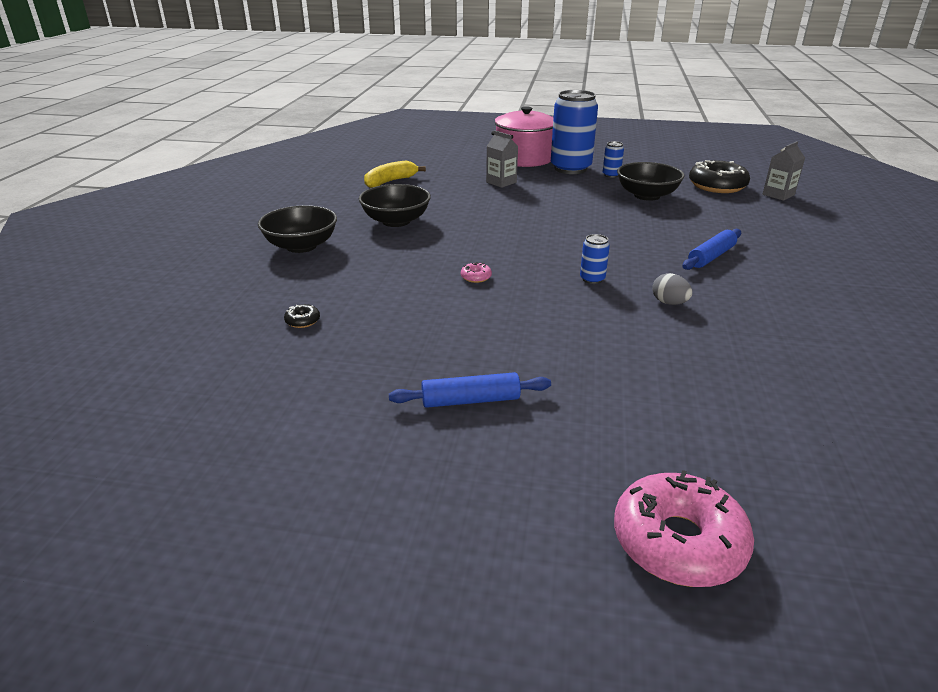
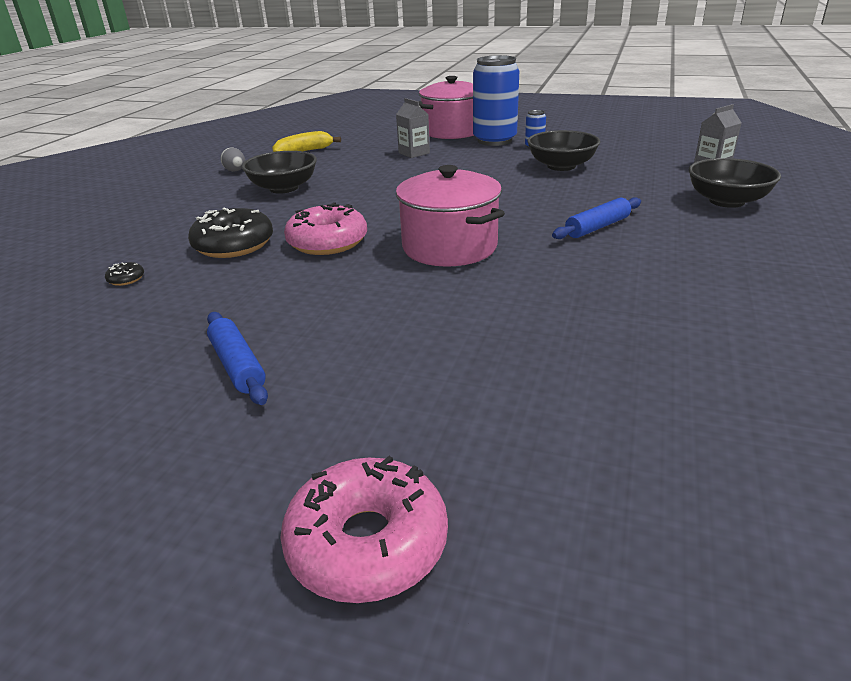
camera: 10 degrees right, 0 degrees up
(301, 246) = (176, 209): black bowl -> black bowl (727, 201)
(470, 400) = (238, 365): blue rolling pin -> blue rolling pin turned 60 degrees clockwise
(476, 277) = (327, 242): pink donut -> pink donut, size x2.45
(592, 279) = (449, 247): blue can -> pink pot
(669, 303) = (521, 273): grey egg -> grey egg (235, 171)
(717, 186) = (646, 157): black donut -> black donut (234, 245)

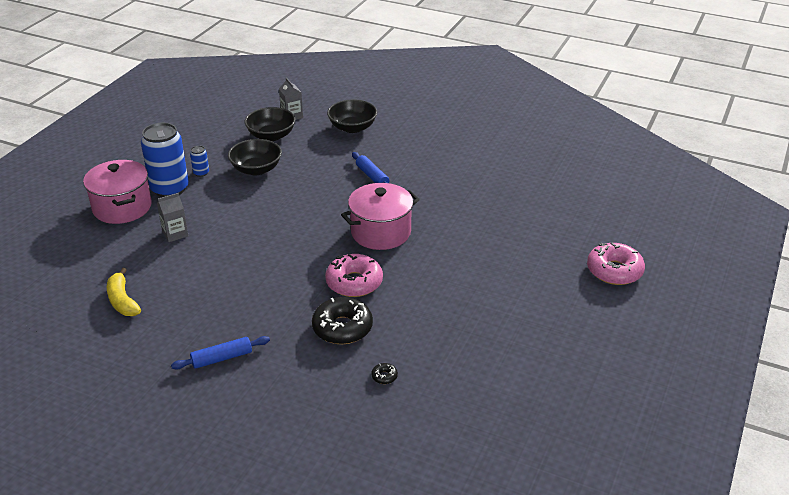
camera: 85 degrees left, 5 degrees up
(235, 171) = (155, 344): grey egg -> none
(238, 365) = (502, 311): blue rolling pin -> blue rolling pin (222, 358)
(283, 188) = (227, 309): black bowl -> black bowl (271, 136)

